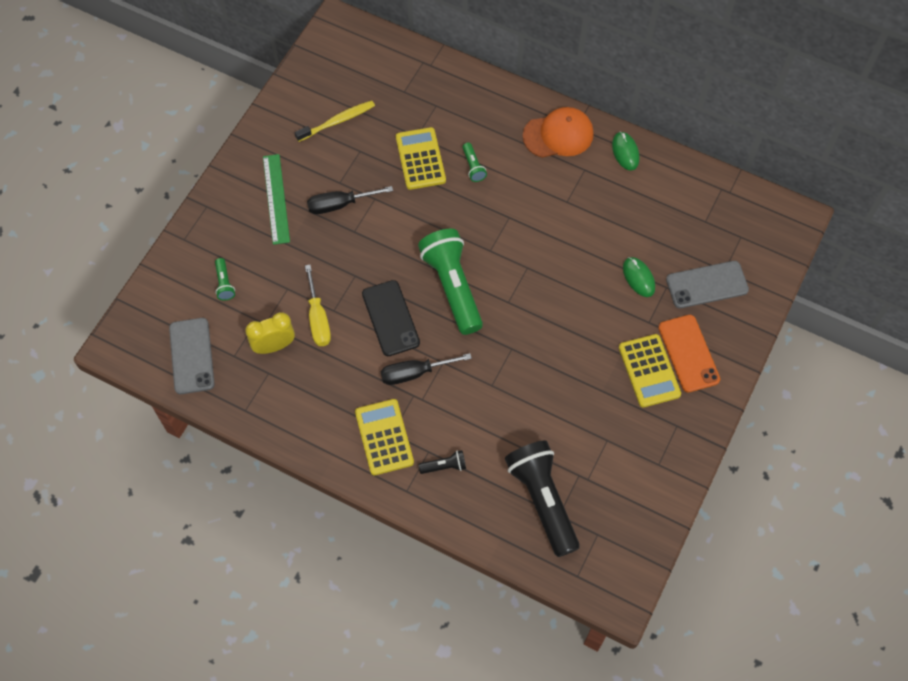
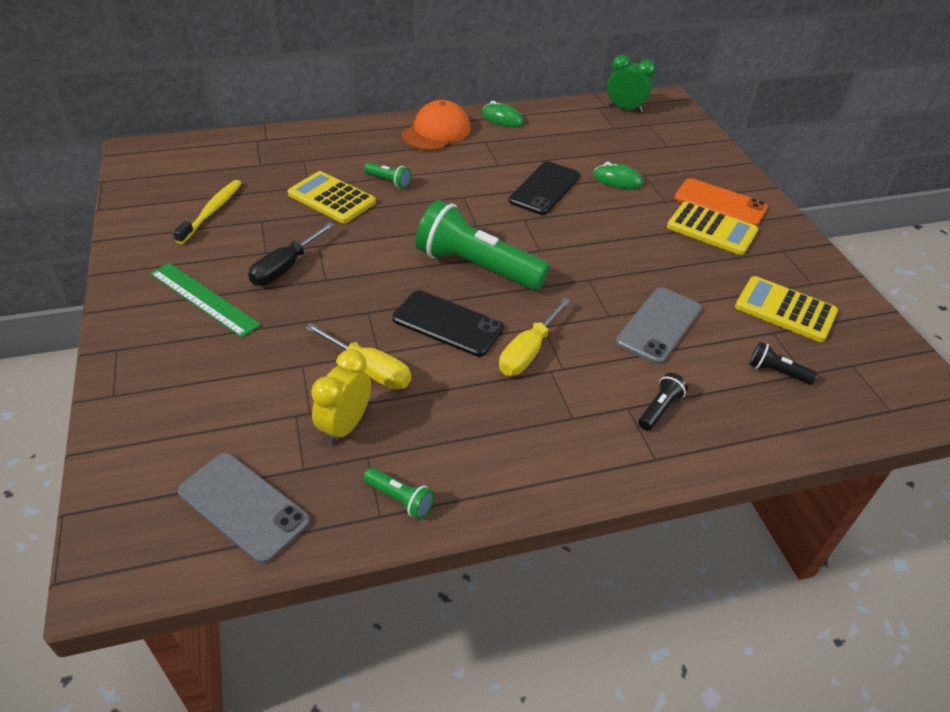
camera: 45 degrees left, 20 degrees down
(224, 283) = (215, 406): green flashlight -> green flashlight (400, 499)
(384, 437) = (570, 427): yellow calculator -> yellow calculator (785, 310)
(415, 373) = (528, 351): black screwdriver -> yellow screwdriver
(543, 500) = (776, 372): black flashlight -> black flashlight, size x0.42
(574, 249) = (544, 188): none -> black phone
(707, 285) = (669, 159): grey phone -> grey phone (659, 325)
(742, 205) = (625, 108): none -> green clock

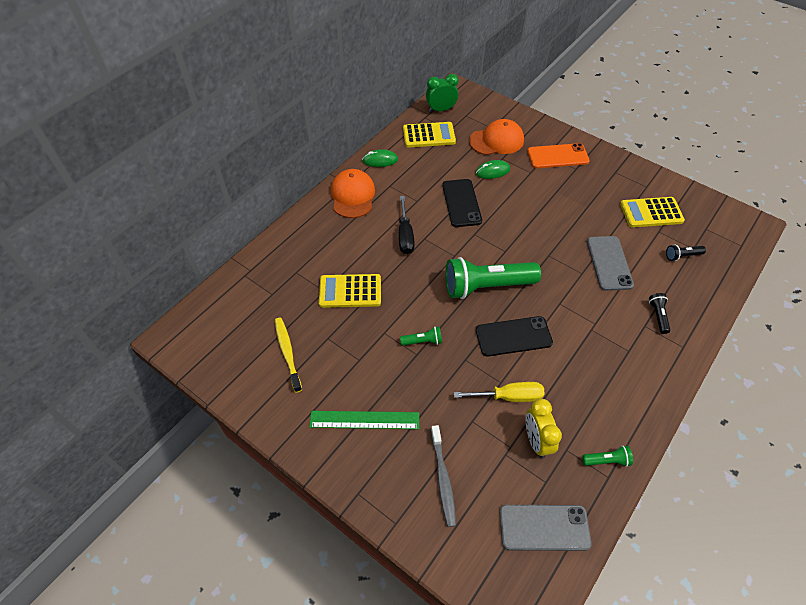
camera: 35 degrees left, 10 degrees up
(205, 391) = (443, 479): none -> grey toothbrush
(286, 267) = (384, 362): black screwdriver -> black screwdriver (405, 235)
(388, 181) = (368, 255): green flashlight -> green flashlight (423, 341)
(528, 351) = (569, 325): yellow screwdriver -> none
(658, 158) = (497, 141): none -> orange cap
(711, 229) = (571, 179): yellow calculator -> yellow calculator (429, 135)

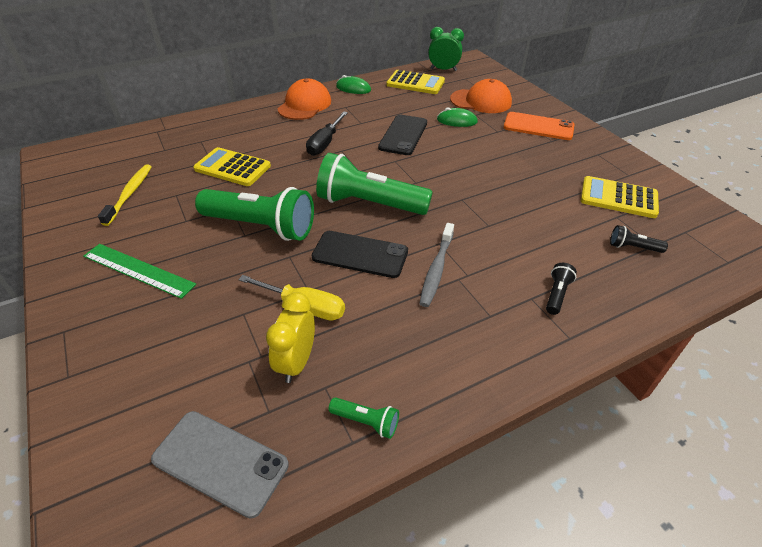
camera: 25 degrees right, 10 degrees down
(423, 341) = (261, 226): green flashlight -> green flashlight, size x2.37
(443, 479) = (158, 355): grey toothbrush -> grey toothbrush (436, 269)
(609, 263) = (529, 226): grey phone -> none

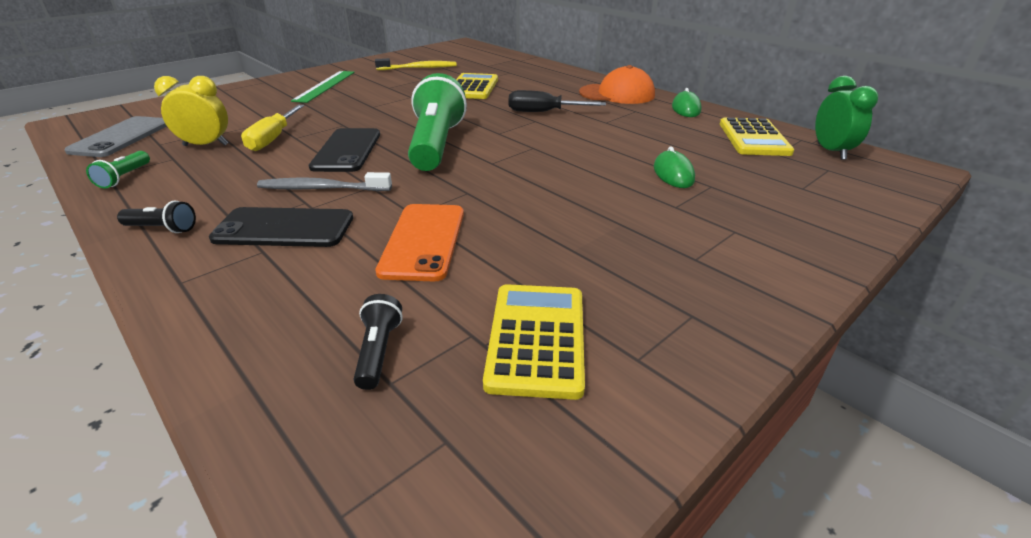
camera: 75 degrees right, 10 degrees down
(261, 226) = (385, 109): green flashlight -> none
(403, 135) = (598, 145): black phone -> black phone (284, 228)
(481, 101) = (762, 187): orange cap -> none
(538, 126) = (733, 243): orange phone -> orange phone (423, 241)
(557, 294) = (265, 270): black flashlight -> black flashlight (162, 229)

